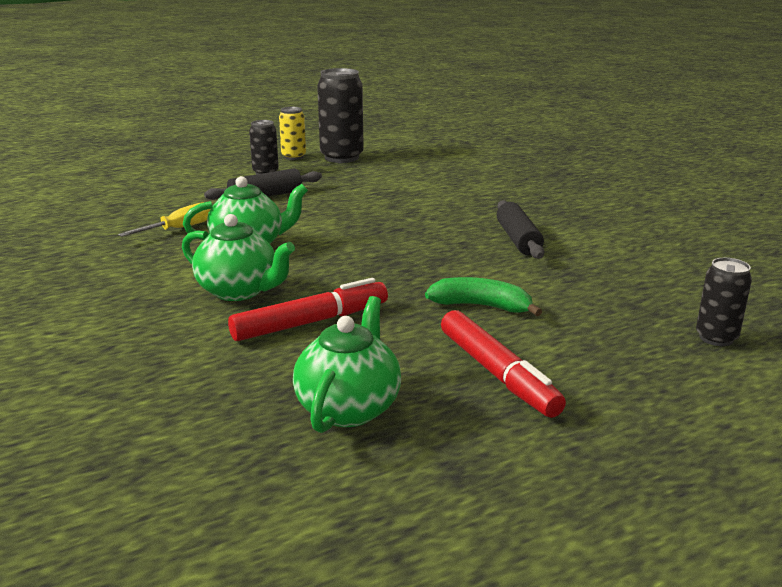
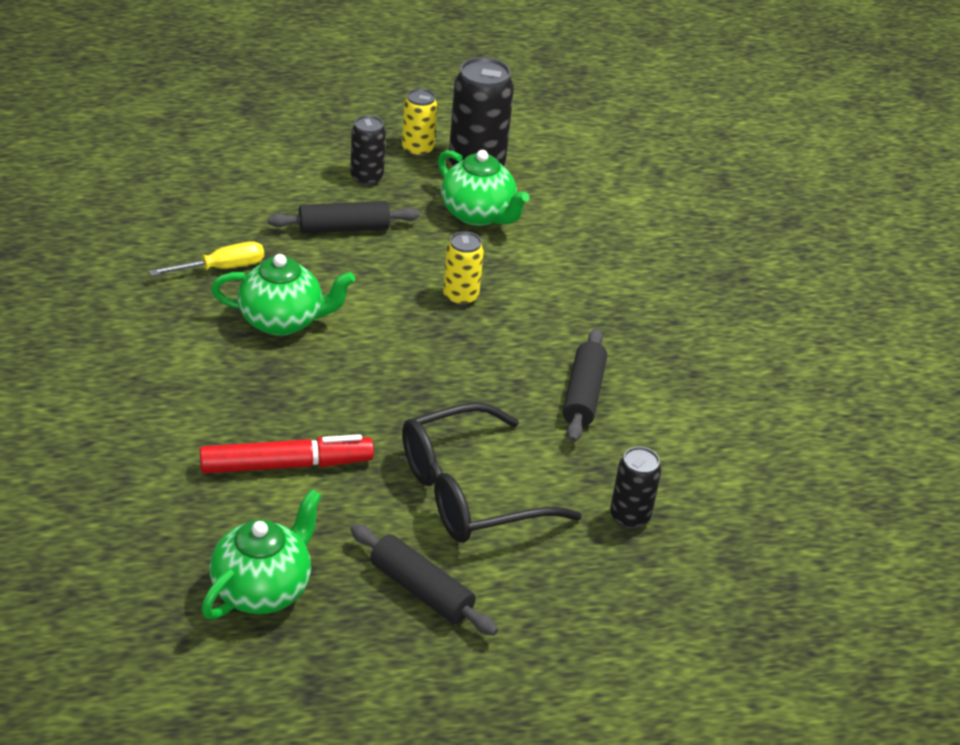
camera: 15 degrees right, 15 degrees up
(239, 291) = (239, 396): green teapot -> green teapot (478, 214)
(381, 211) = (460, 297): none -> yellow can
(481, 306) = (468, 492): green banana -> black glasses
(497, 374) = (421, 590): red marker -> black rolling pin
(716, 338) = (673, 611): black can -> black can (629, 517)

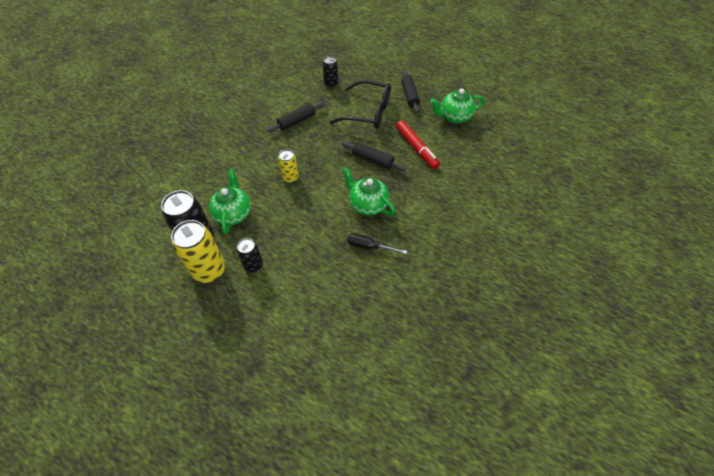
camera: 135 degrees left, 15 degrees up
(222, 268) = (369, 246): yellow screwdriver -> black screwdriver
(286, 465) = (416, 148): red marker -> red marker turned 150 degrees counterclockwise
(343, 228) = (297, 239): black rolling pin -> black rolling pin (372, 160)
(417, 150) = (209, 270): yellow can -> yellow can, size x1.75

